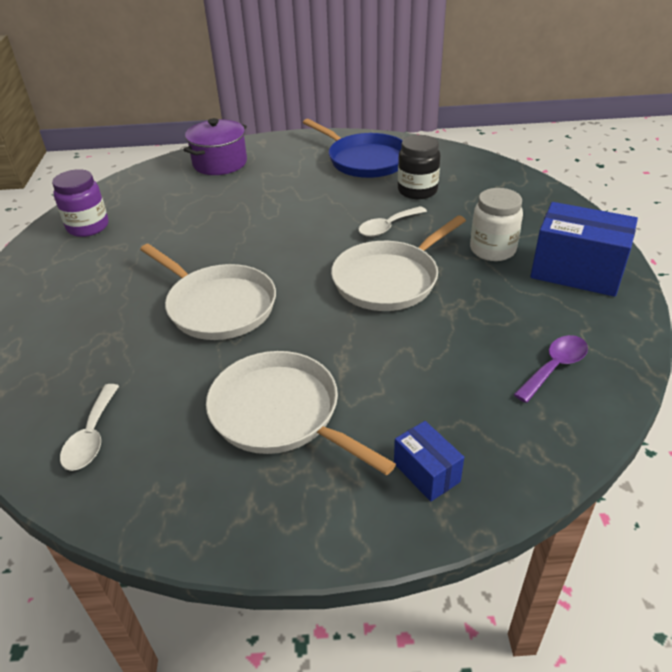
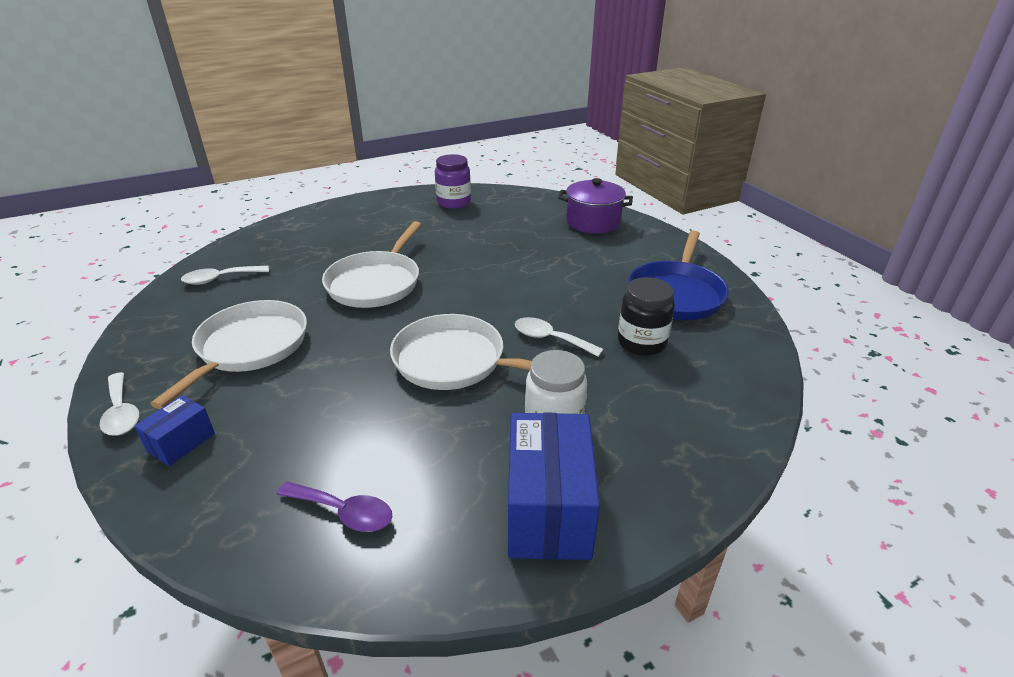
camera: 65 degrees right, 5 degrees down
(348, 530) = (121, 412): none -> white spoon

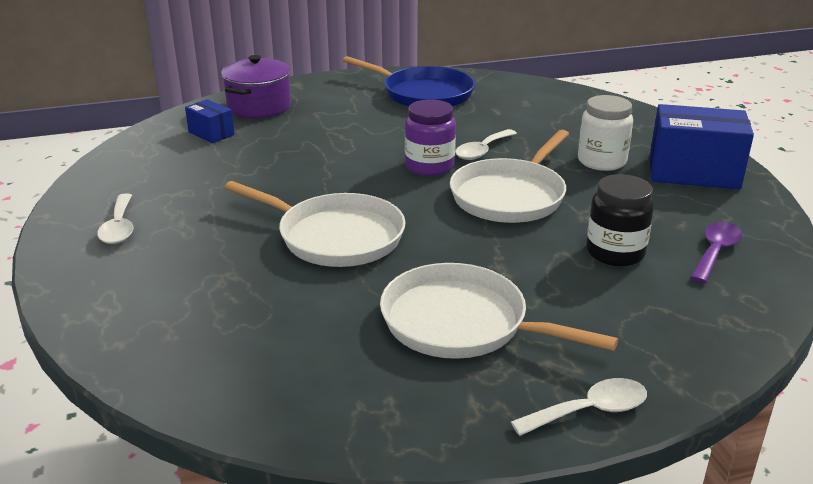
camera: 80 degrees left, 5 degrees down
(181, 442) = (640, 352): blue box -> blue box (211, 133)
(220, 279) = (258, 370): white spoon -> white spoon (119, 227)
(454, 202) = (133, 178): purple jar -> purple jar (429, 166)
(641, 342) = (496, 117): black jar -> black jar (615, 253)

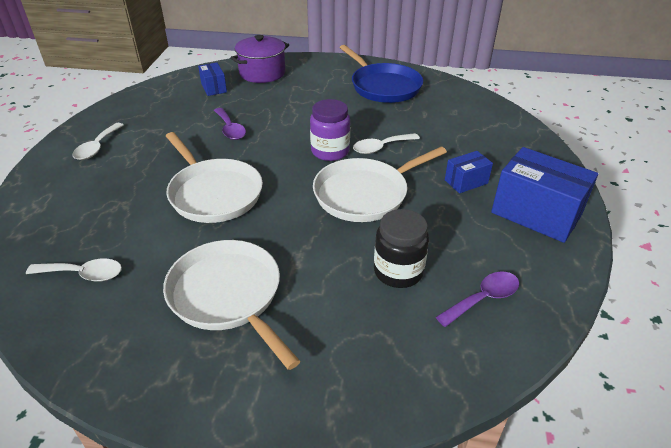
camera: 25 degrees right, 10 degrees up
(283, 171) = (230, 129): none -> purple spoon
(590, 411) = (244, 412): white spoon -> white spoon (83, 274)
(601, 161) = (466, 182): white jar -> blue box

